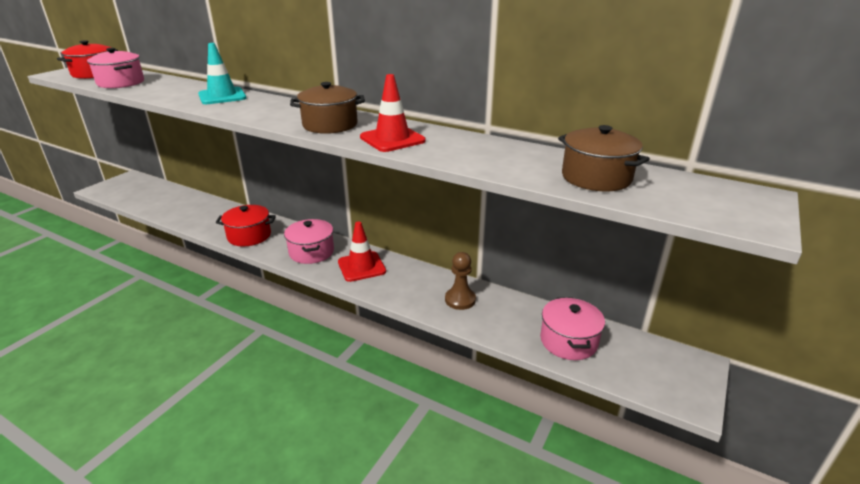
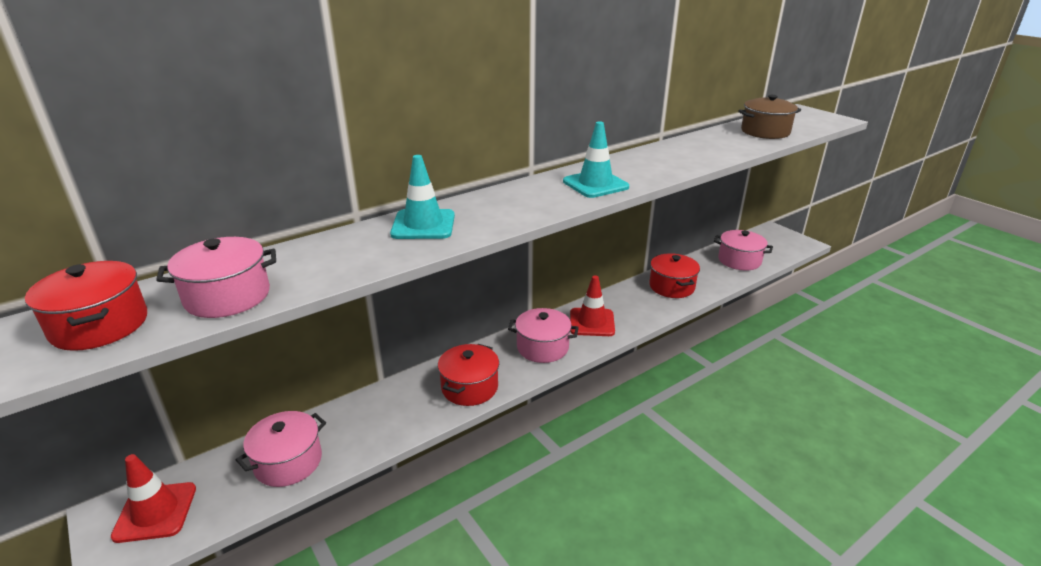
camera: 65 degrees left, 0 degrees up
(166, 203) = (288, 462): none -> pink pot
(330, 125) = (595, 184): brown pot -> turquoise traffic cone
(392, 139) = (655, 168): red traffic cone -> red traffic cone (155, 512)
(460, 300) = (671, 287): brown pawn -> red pot

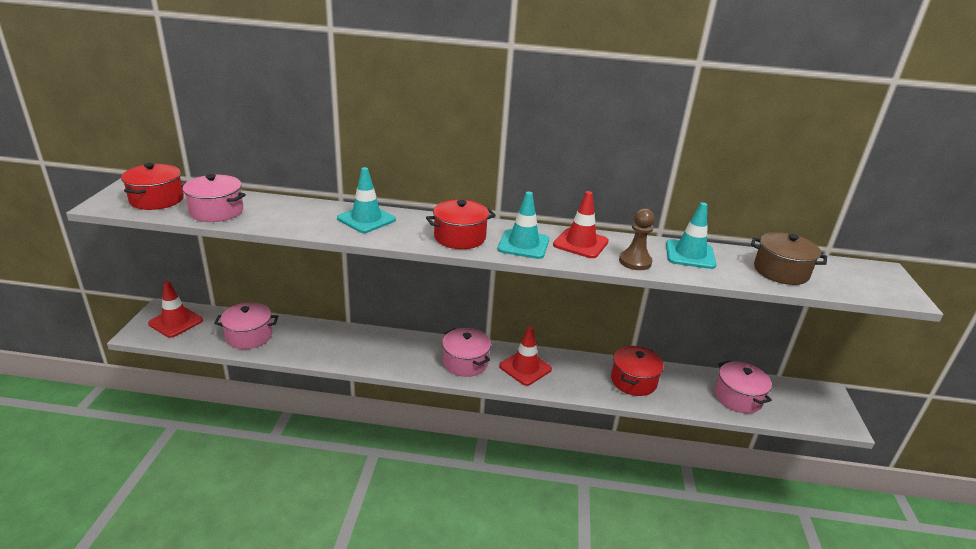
camera: 40 degrees right, 0 degrees up
(469, 387) = (385, 357): red pot -> red pot (460, 237)
(629, 166) = (580, 243): none -> red traffic cone
(686, 162) = (635, 262): none -> brown pawn
(703, 143) = (690, 254): none -> turquoise traffic cone

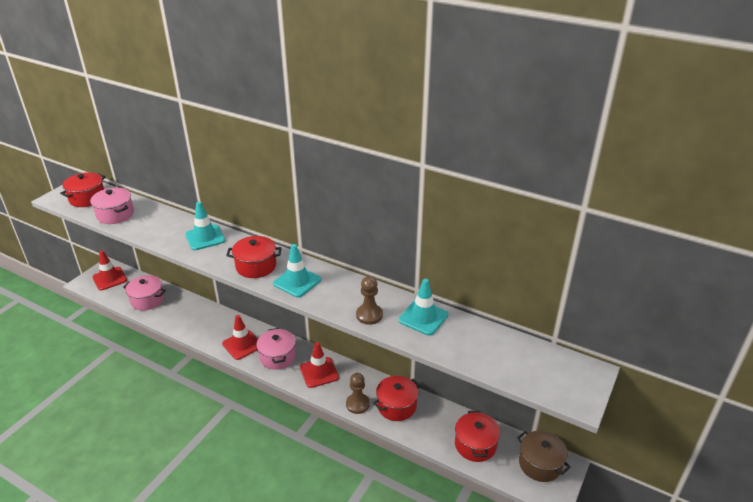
camera: 25 degrees right, 5 degrees up
(580, 243) = (342, 289): red traffic cone -> red traffic cone (242, 345)
(592, 389) = (357, 404): none -> brown pawn
(738, 397) = (475, 445): pink pot -> red pot
(781, 271) = (487, 351): brown pot -> brown pot (540, 464)

